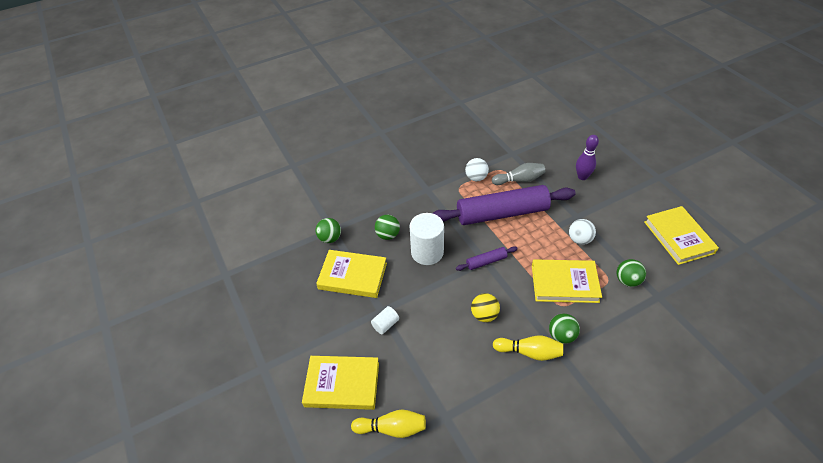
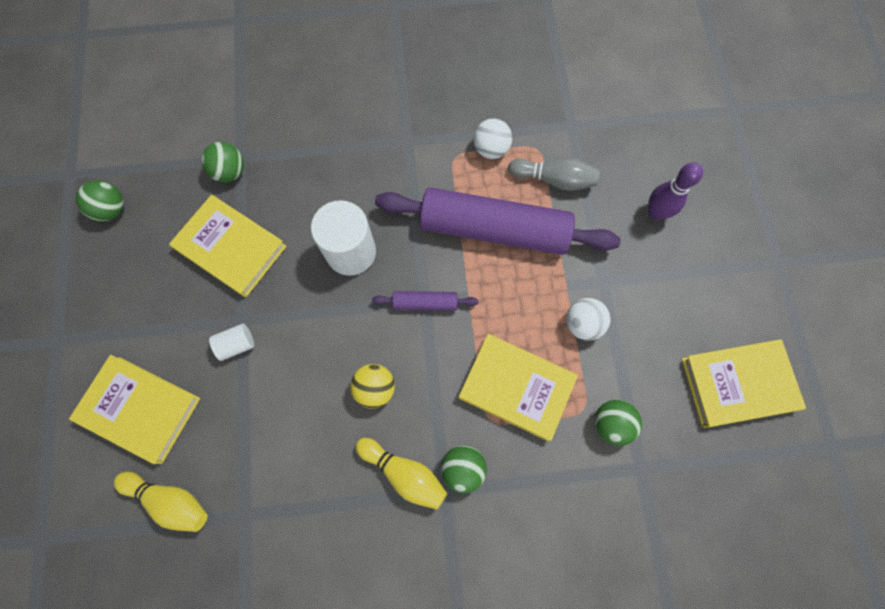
camera: 20 degrees right, 25 degrees up
(388, 235) = (311, 199): green ball -> green ball (112, 209)
(678, 237) = (737, 384): yellow book -> yellow book turned 75 degrees clockwise

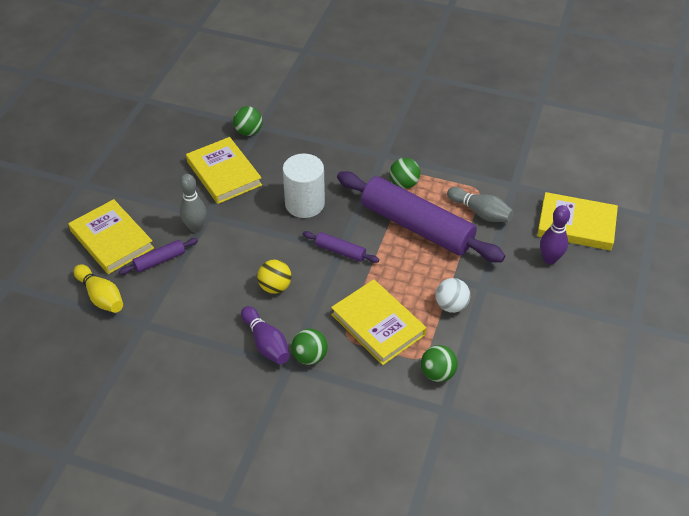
camera: 25 degrees right, 25 degrees down
(112, 209) = (159, 127): green ball -> green ball (404, 184)
(217, 413) = (160, 260): none -> purple rolling pin
(237, 344) = (196, 228): white cylinder -> grey bowling pin
(404, 473) = (266, 343): yellow bowling pin -> purple bowling pin
(491, 149) = (442, 179): white ball -> none
(737, 384) = (554, 388): yellow book -> yellow book (576, 225)

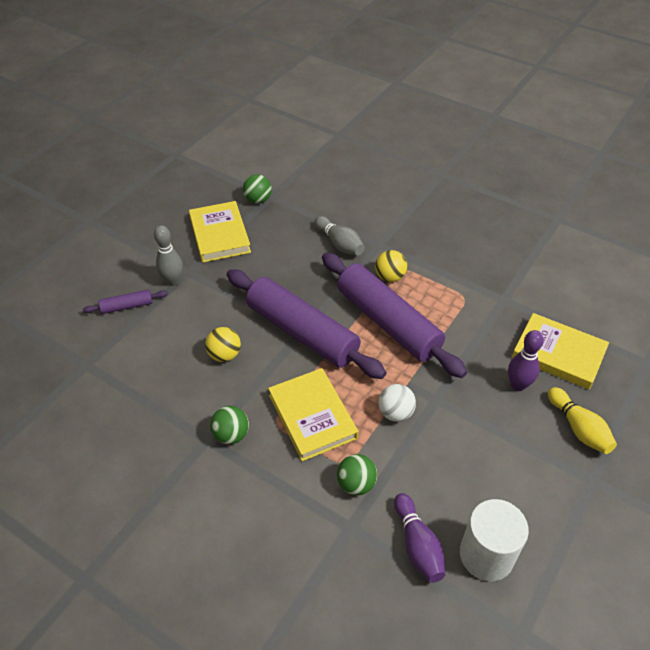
camera: 15 degrees right, 0 degrees up
(101, 296) = (59, 330): yellow bowling pin -> yellow bowling pin (578, 428)
(112, 240) = (92, 277): yellow book -> none
(266, 343) = (194, 411): purple bowling pin -> purple bowling pin (417, 545)
(304, 204) = (285, 278): white cylinder -> white cylinder (486, 555)
(340, 251) = (302, 332): purple rolling pin -> purple rolling pin, size x2.36
(404, 184) = (390, 277): green ball -> yellow ball
(480, 212) = (459, 321): grey bowling pin -> grey bowling pin (339, 244)

